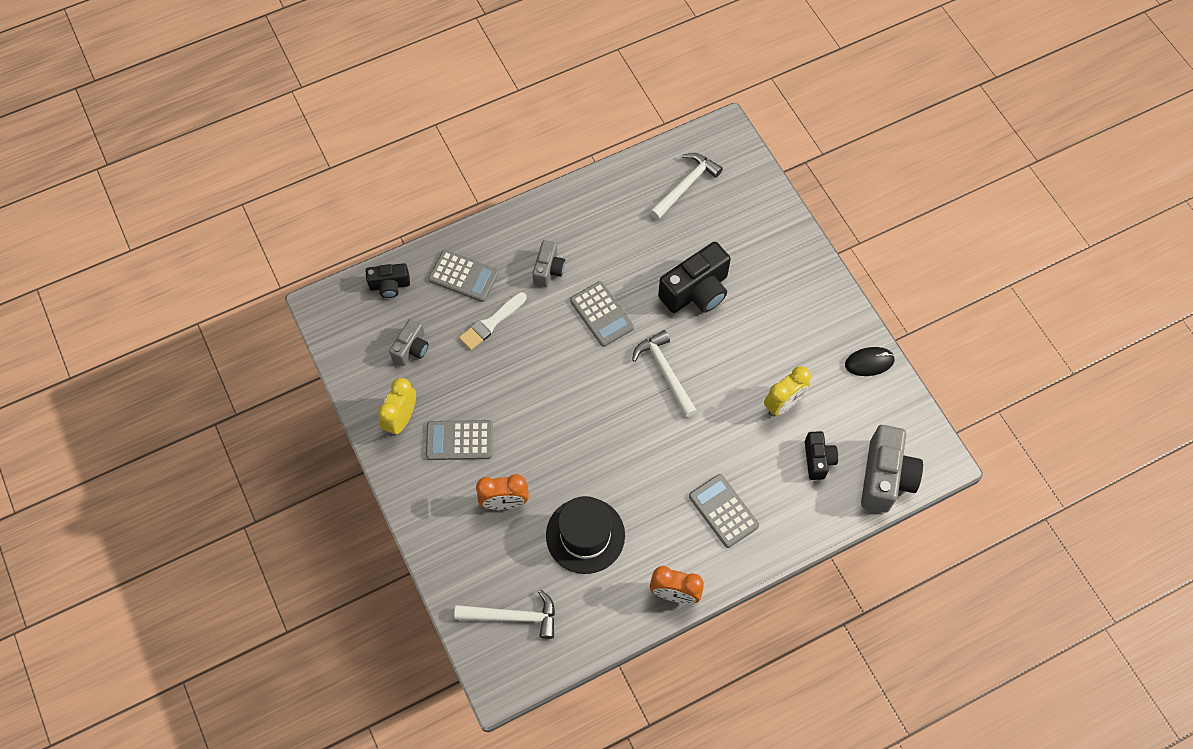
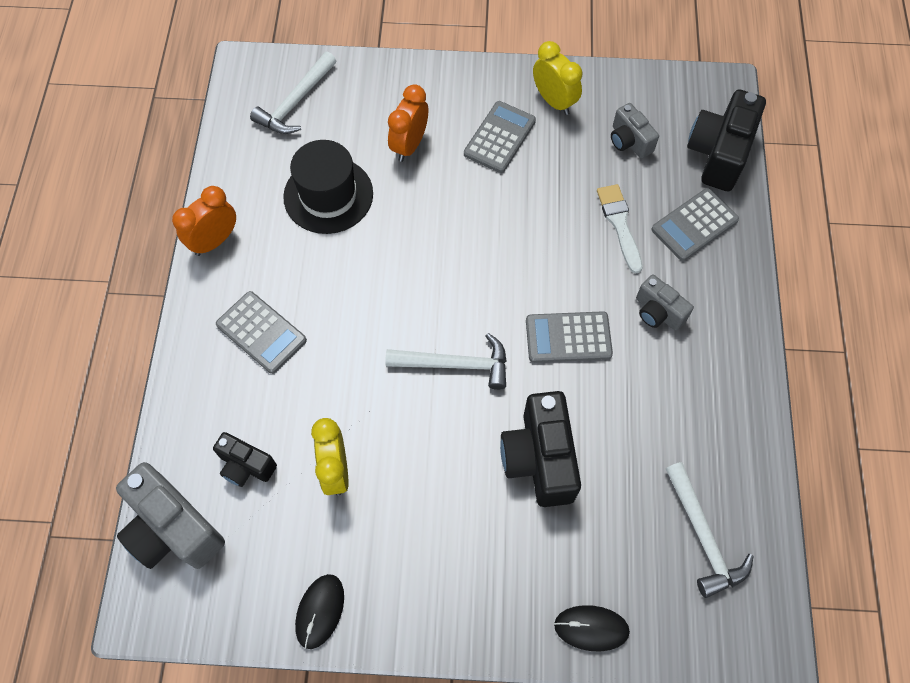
camera: 120 degrees right, 0 degrees up
(389, 285) = (718, 153): black camera -> black camera, size x1.76
(723, 511) = (261, 332): grey calculator -> grey calculator turned 45 degrees clockwise
(777, 219) = (591, 628): none -> black mouse

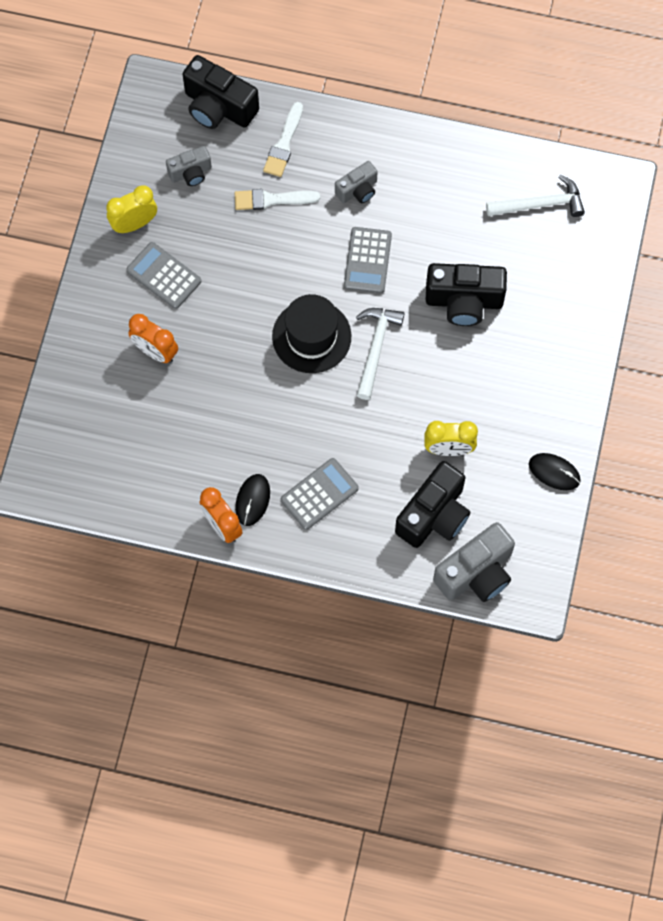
camera: 80 degrees left, 5 degrees up
(246, 466) = (434, 515): black camera -> black camera, size x1.76
(295, 102) = (85, 443): white hammer -> none
(328, 195) = (194, 426): black hat -> black hat (311, 336)
(591, 628) = (592, 292): black mouse -> black mouse (252, 500)
(694, 225) = (284, 144): grey calculator -> white brush

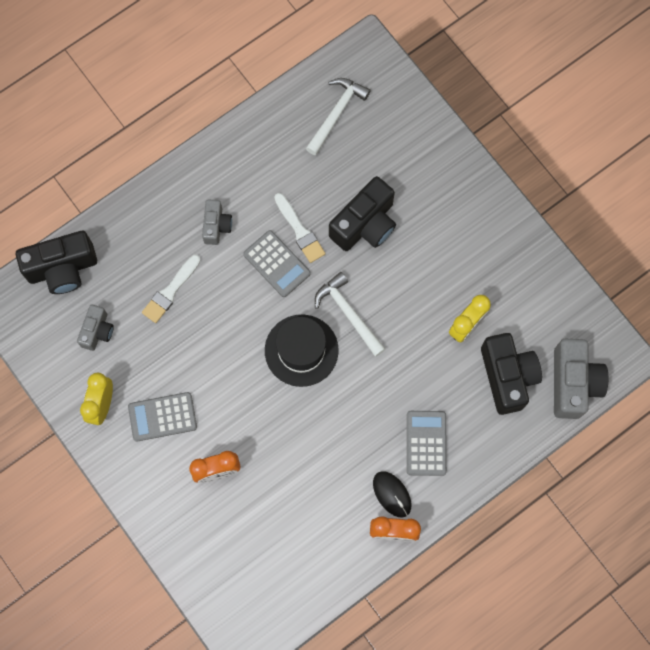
camera: 50 degrees left, 5 degrees up
(284, 144) = (134, 247): white brush -> white brush (300, 231)
(554, 472) = (542, 270): black mouse -> none

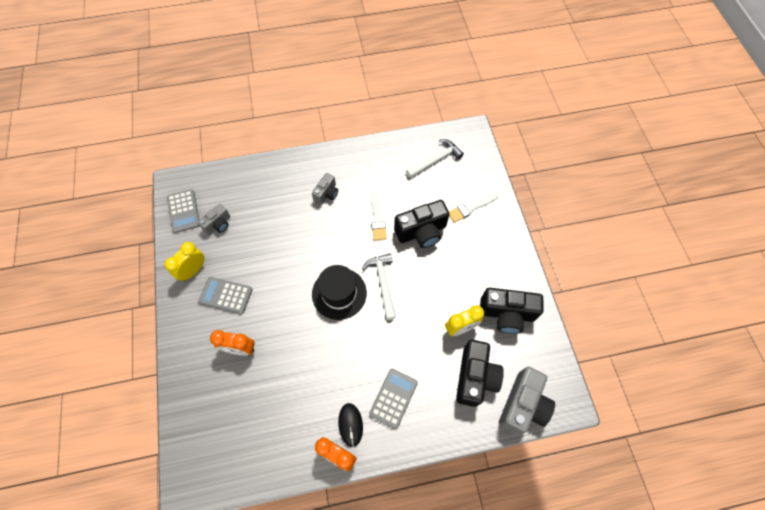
camera: 25 degrees right, 10 degrees down
(62, 269) = (220, 180): black camera -> black camera (506, 314)
(170, 291) = (276, 220): white brush -> white brush (471, 208)
(277, 264) = (352, 232): grey calculator -> grey calculator (183, 211)

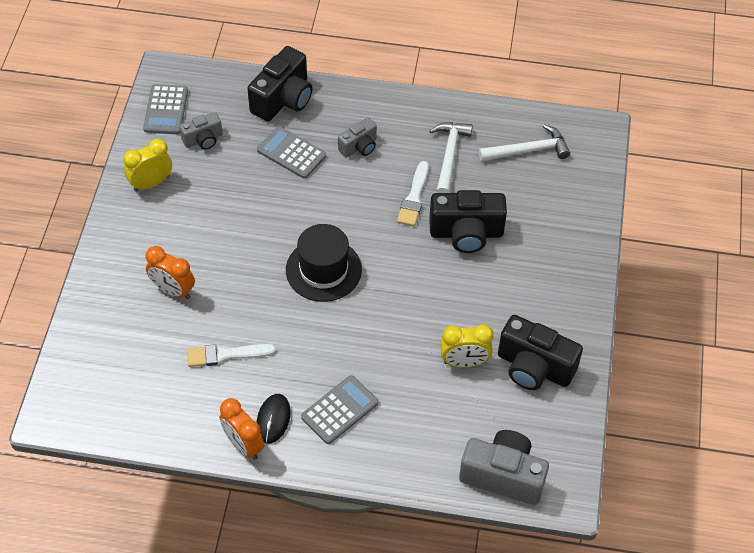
camera: 20 degrees right, 10 degrees down
(226, 295) = (180, 225): grey calculator -> grey calculator (291, 153)
(383, 283) = (386, 277): white hammer -> white hammer (449, 155)
(471, 208) = (548, 225): white brush -> white brush (226, 355)
(475, 377) = (455, 423): black camera -> black camera (283, 99)
(522, 405) = (503, 476): grey camera -> grey camera turned 120 degrees counterclockwise

